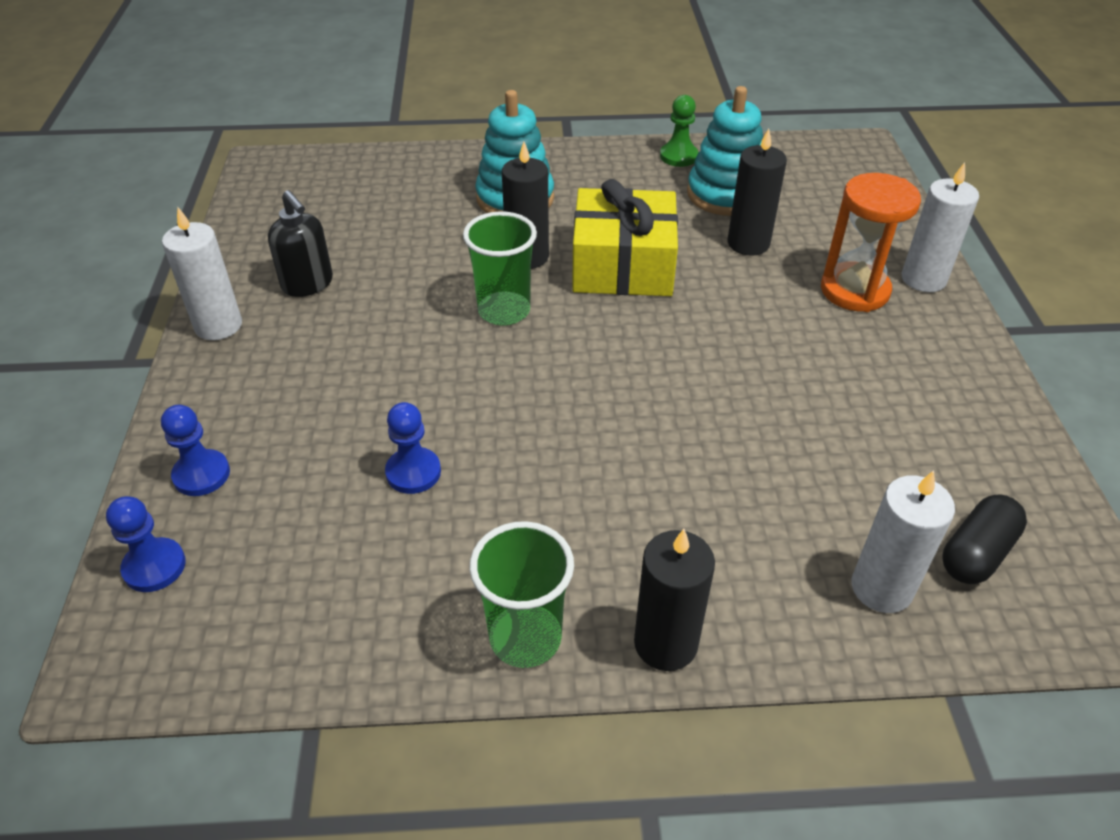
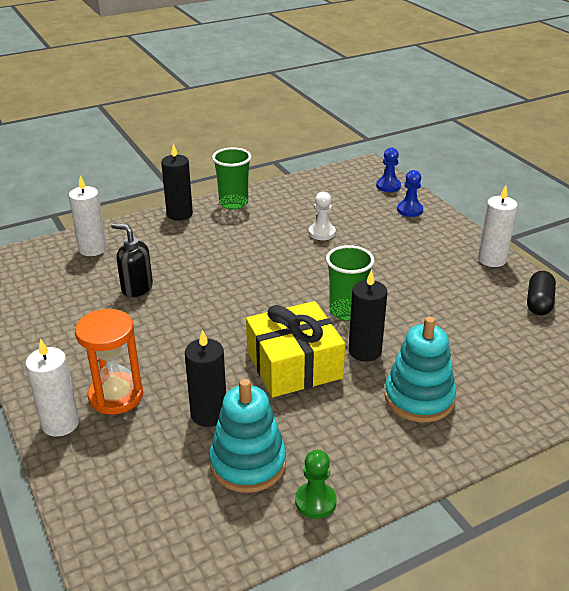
camera: 155 degrees right, 10 degrees down
(308, 284) = (477, 292): black soap dispenser -> black soap dispenser (136, 288)
(413, 472) = (322, 233): blue pawn -> white pawn
(976, 553) = (46, 271): black capsule -> black capsule (539, 303)

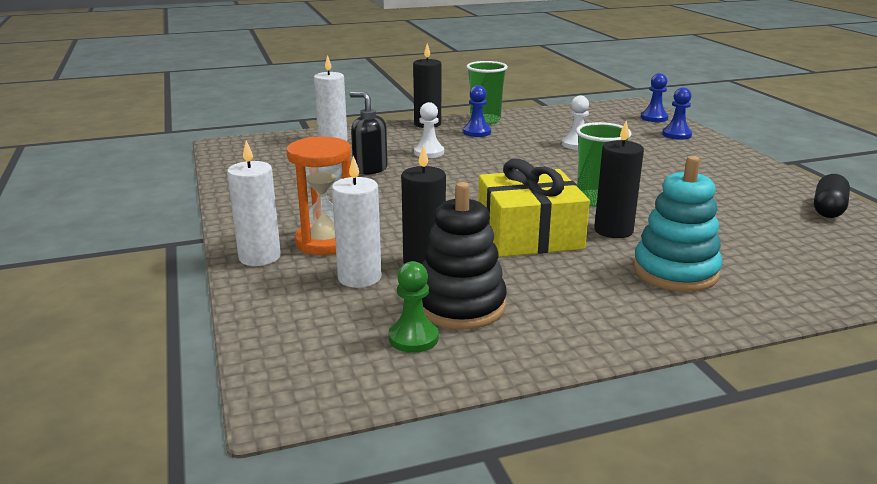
camera: 10 degrees right, 10 degrees down
(188, 258) = (429, 152): none -> white pawn
(228, 222) = (477, 132): none -> blue pawn
(248, 463) = (460, 306): turquoise stacking toy -> black stacking toy
(315, 501) = (536, 345): green pawn -> green pawn (413, 338)
(491, 259) = (770, 174): white candle -> white candle (359, 277)

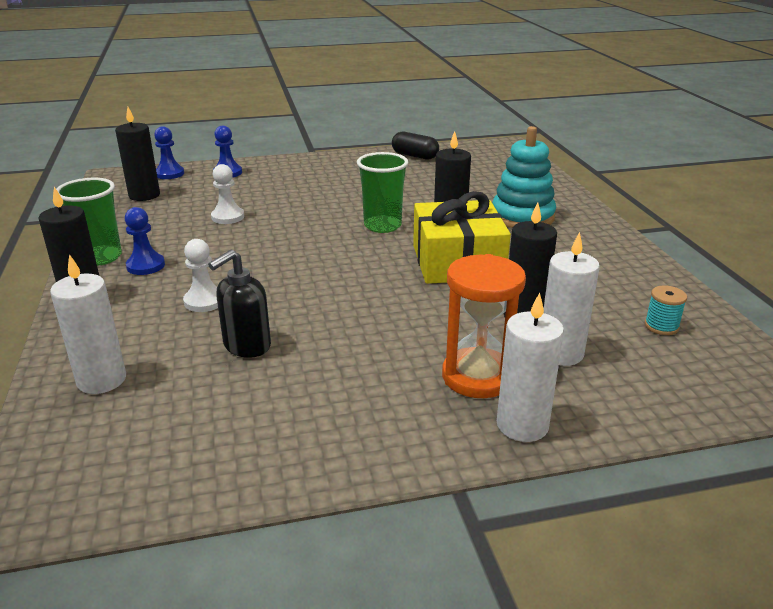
camera: 85 degrees left, 5 degrees up
(413, 338) = (661, 326): green pawn -> turquoise spool
(460, 306) = (600, 303): black stacking toy -> none
(601, 117) = (144, 195): none -> black candle

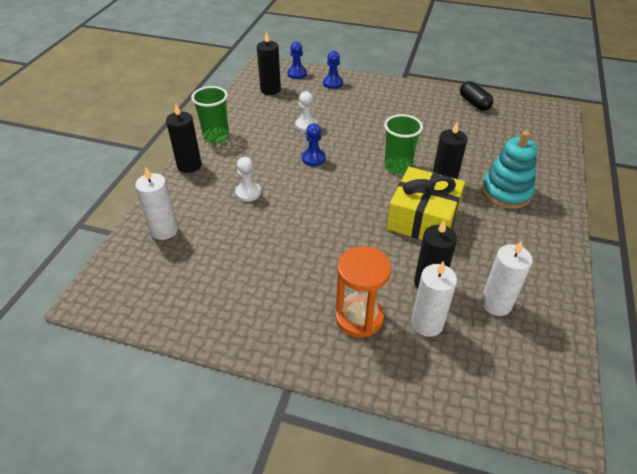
camera: 30 degrees right, 15 degrees up
(145, 266) = (235, 152): blue pawn -> blue pawn (313, 158)
(246, 346) = (248, 237): black soap dispenser -> none
(522, 425) = (356, 365): white candle -> white candle (496, 303)
(661, 326) = (519, 333): turquoise spool -> none

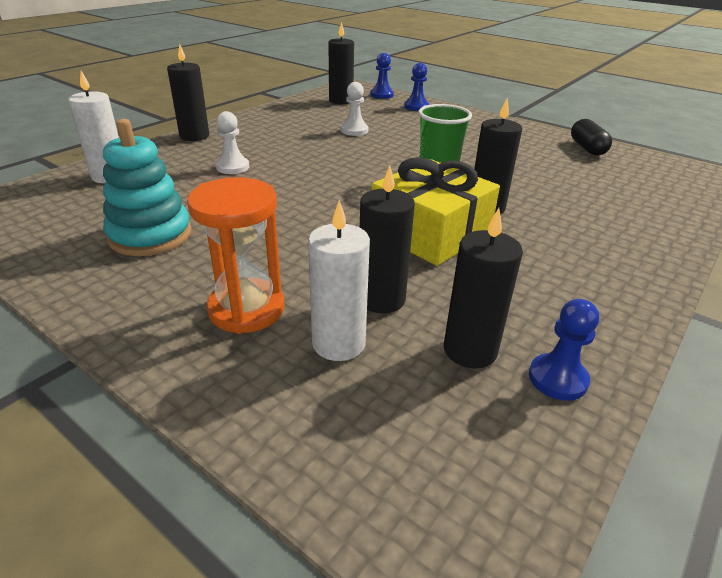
camera: 20 degrees right, 10 degrees down
(216, 136) = (246, 122): green cup -> none
(313, 158) = (337, 155): blue pawn -> blue pawn (557, 379)
(496, 303) = (470, 350): white candle -> black candle
(506, 192) = (576, 233): turquoise stacking toy -> turquoise stacking toy (150, 235)

